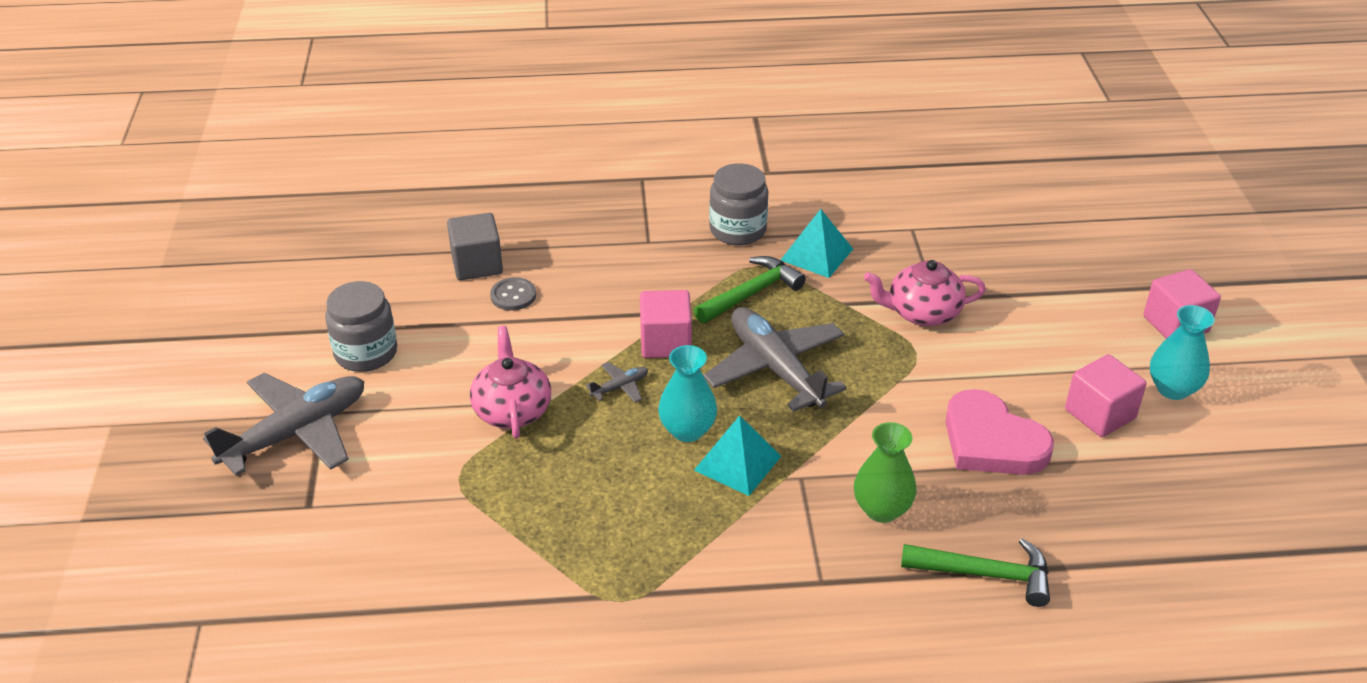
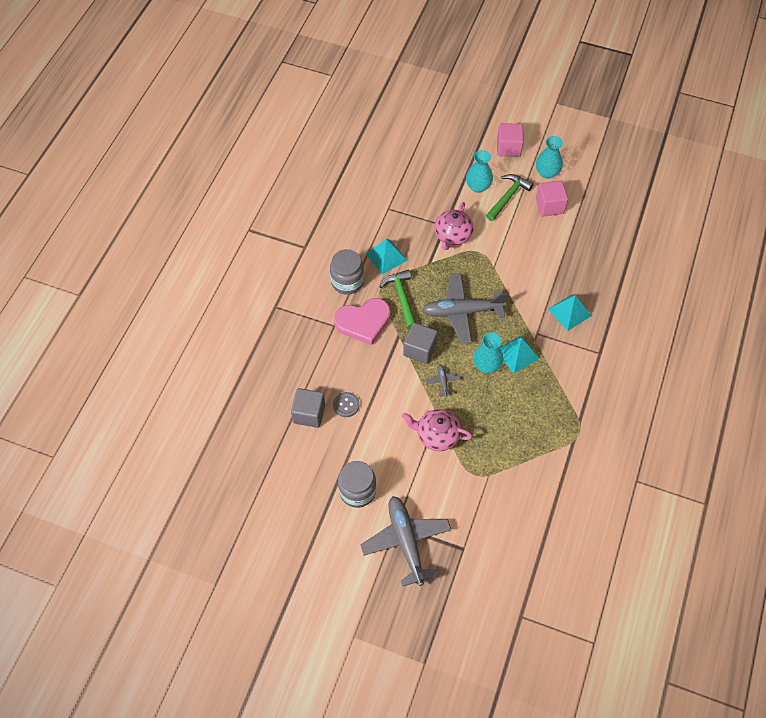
camera: 65 degrees left, 20 degrees up
(665, 342) = (419, 349): pink cube -> grey cube
(882, 509) = (569, 312): green vase -> turquoise pyramid
(985, 574) = (619, 293): green hammer -> green hammer (508, 197)
(991, 441) = (548, 252): pink heart -> pink heart (363, 322)
(1053, 312) = (478, 186): none -> turquoise vase

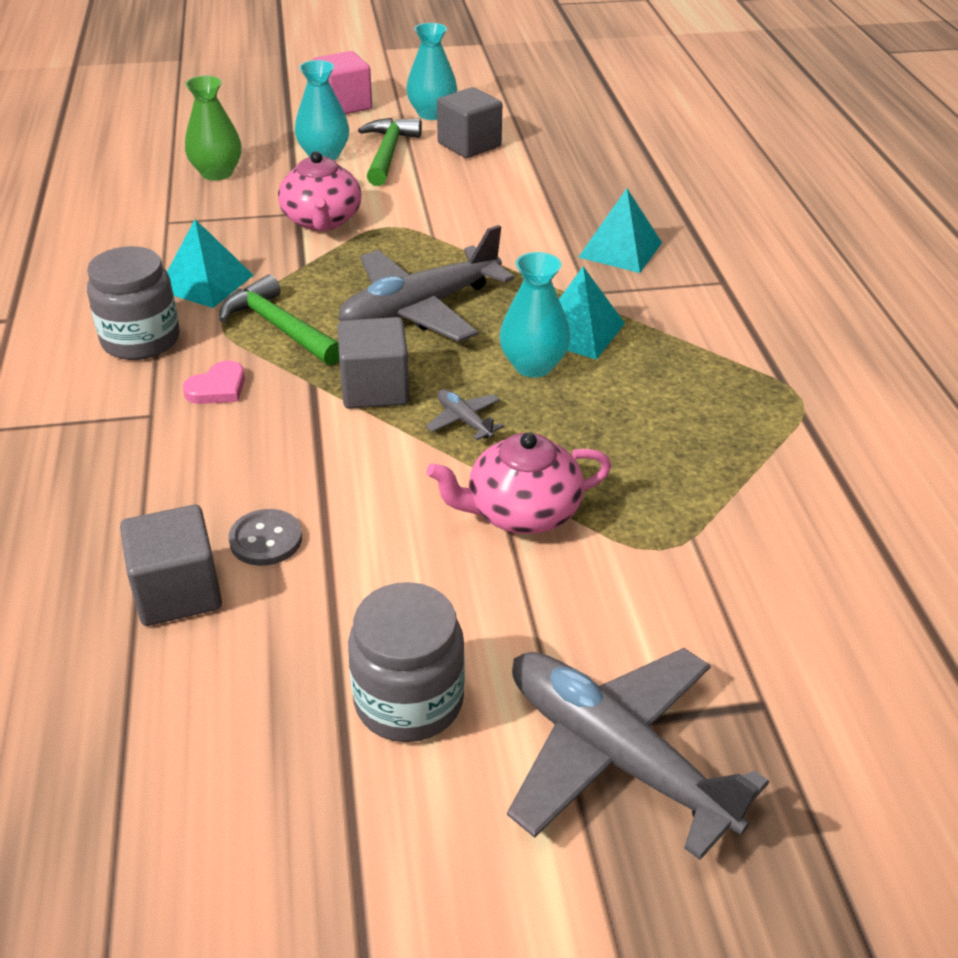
camera: 30 degrees left, 20 degrees down
(363, 322) = (217, 388): pink heart -> pink heart, size x0.47
(424, 180) = (217, 173): none -> green vase
(549, 206) = (469, 145): pink cube -> grey cube

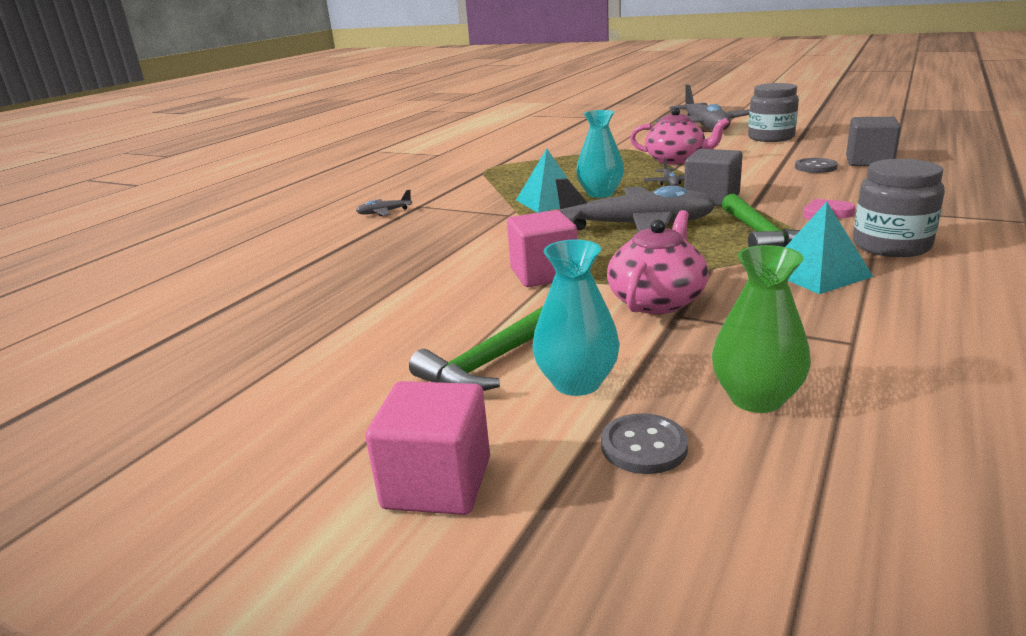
camera: 140 degrees left, 15 degrees down
(263, 139) = (644, 446): none -> grey button
(432, 114) = (346, 411): turquoise vase -> none
(440, 223) = (544, 274): none -> pink cube
(469, 145) = (388, 345): grey cube -> none
(620, 249) = (443, 230): turquoise pyramid -> none
(740, 259) = (384, 212): none -> grey plane

